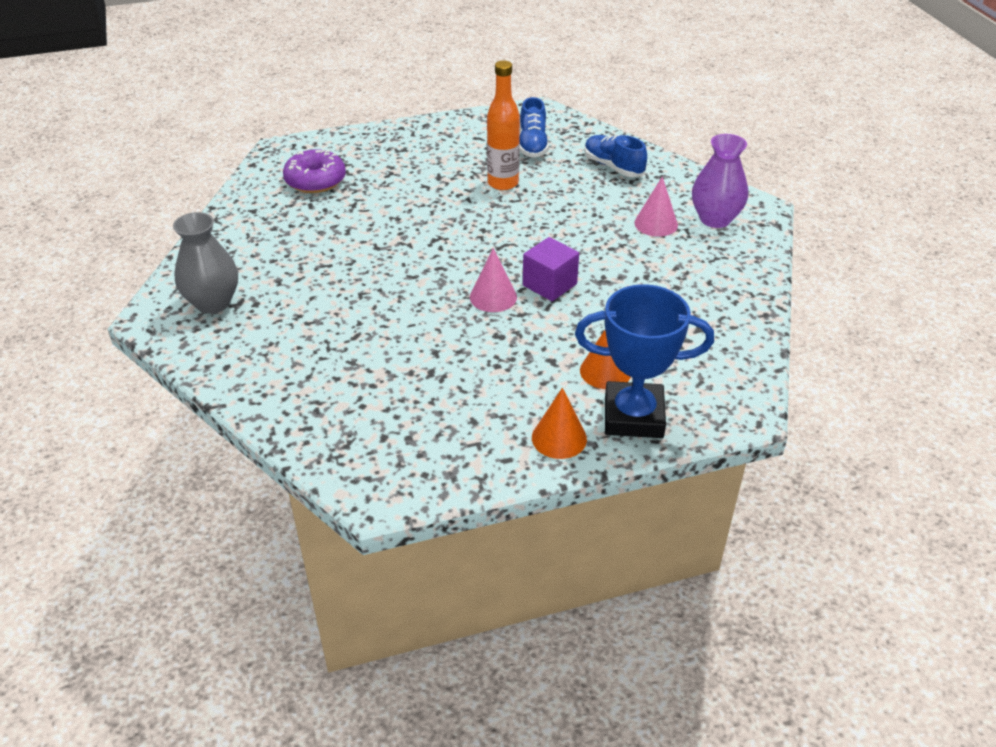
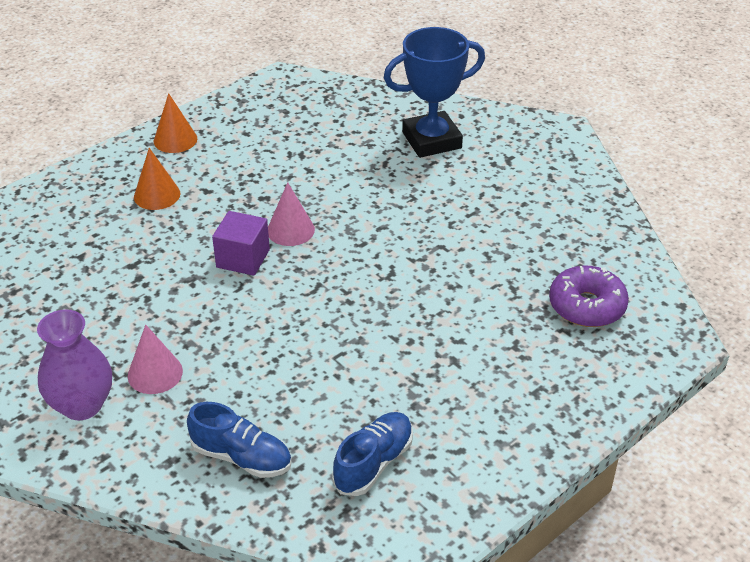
camera: 155 degrees right, 0 degrees up
(213, 303) = (528, 154): grey vase -> none
(503, 183) = (370, 376): orange bottle -> none
(532, 145) = (373, 463): blue shoe -> blue shoe turned 60 degrees clockwise
(633, 416) = (122, 169): blue trophy -> blue trophy (431, 140)

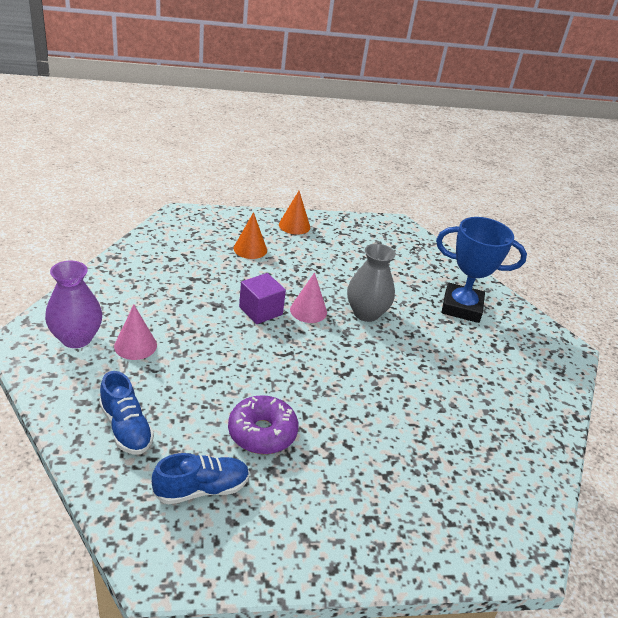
camera: 30 degrees right, 5 degrees down
(349, 199) = (366, 313): none -> grey vase
(586, 306) = (471, 481): purple donut -> purple donut (262, 432)

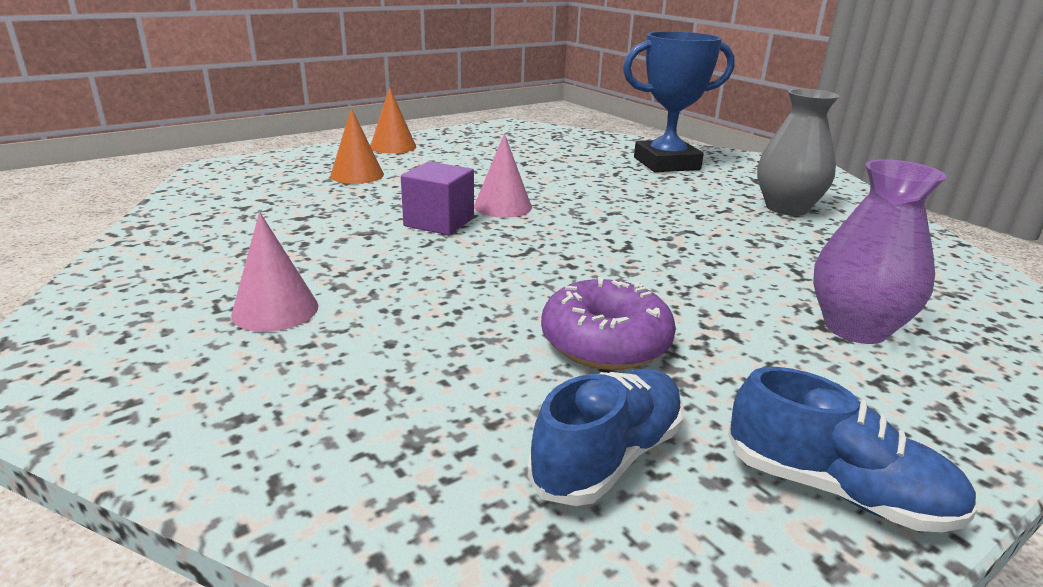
camera: 25 degrees left, 10 degrees down
(76, 338) = (144, 335): purple vase -> purple vase (855, 328)
(126, 428) = (367, 425): blue shoe -> blue shoe (836, 490)
(366, 313) = (575, 191): grey vase -> grey vase (786, 208)

